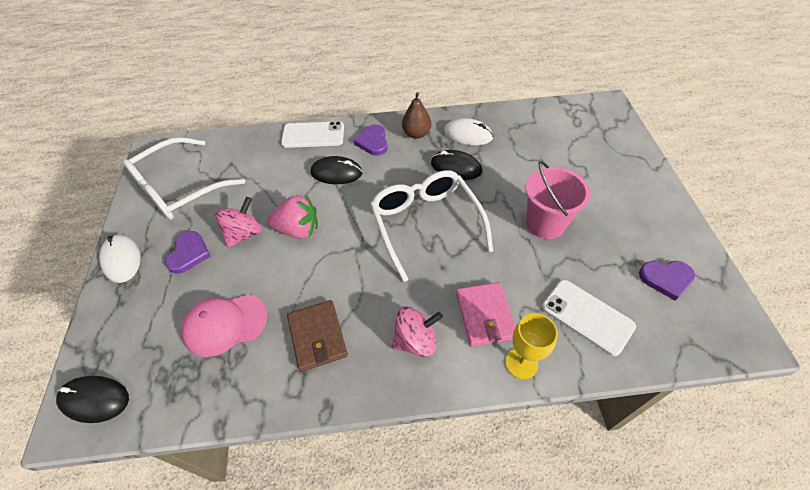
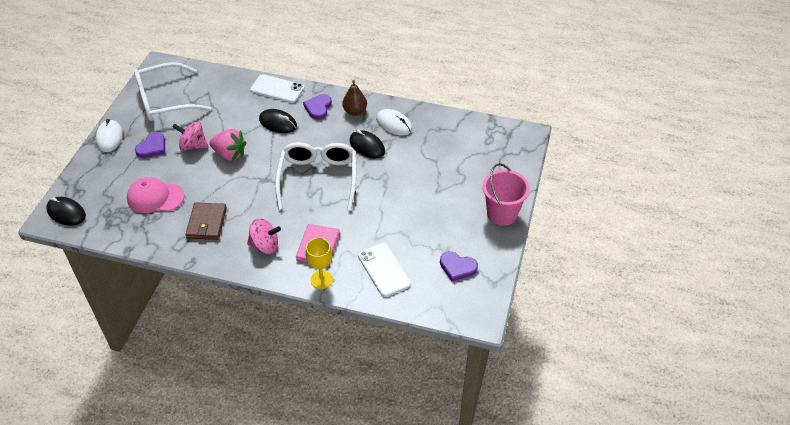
camera: 20 degrees right, 5 degrees down
(244, 234) = (193, 146): pink spinning top -> pink spinning top turned 135 degrees counterclockwise
(545, 223) = (402, 205): pink bucket -> pink bucket (502, 214)

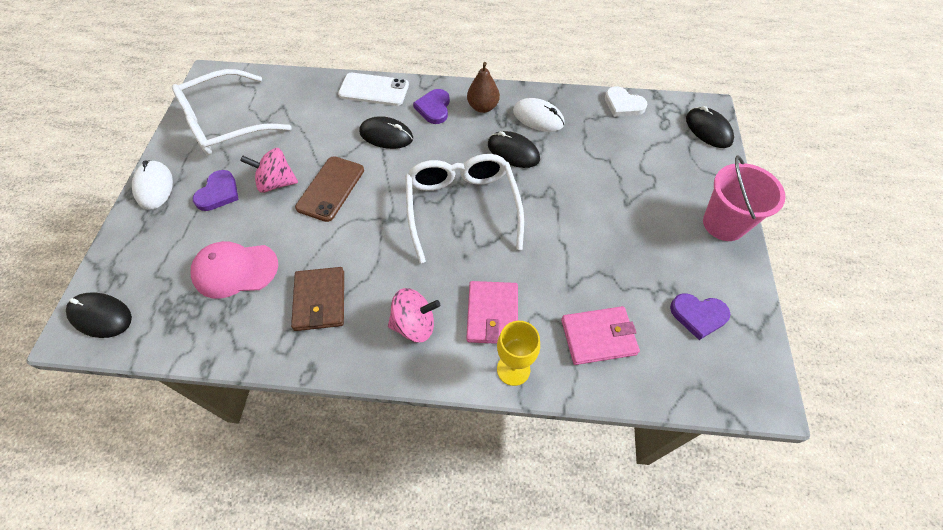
camera: 10 degrees left, 10 degrees up
(229, 154) = (330, 188): pink strawberry -> brown phone
(384, 270) = (598, 337): white phone -> pink wallet
(462, 122) = (623, 104): none -> white heart
(520, 149) = (708, 130): none -> black mouse

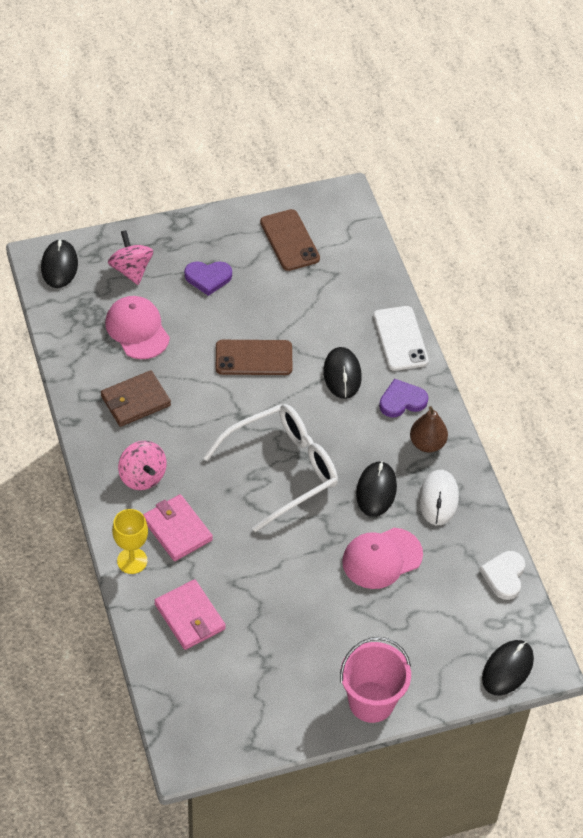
camera: 65 degrees right, 5 degrees down
(154, 186) = (192, 229): white mouse -> none
(225, 124) = (289, 240): white glasses -> brown phone
(276, 183) = (240, 314): pink spinning top -> pink spinning top (131, 270)
(492, 314) = (177, 530): pink wallet -> pink wallet turned 75 degrees clockwise
(582, 170) = (382, 558): none -> pink cap
(698, 315) = (247, 693): purple heart -> none

